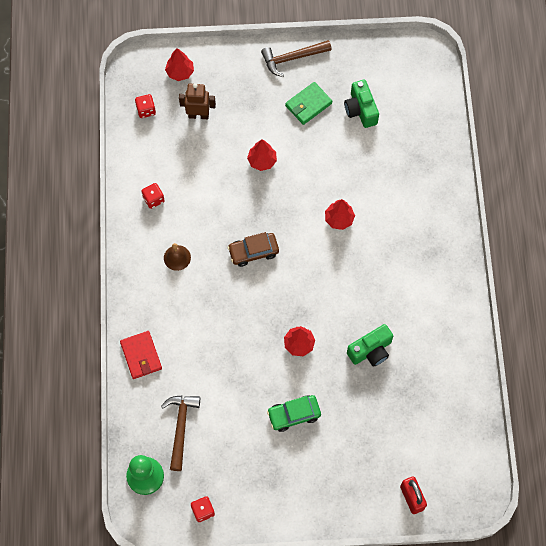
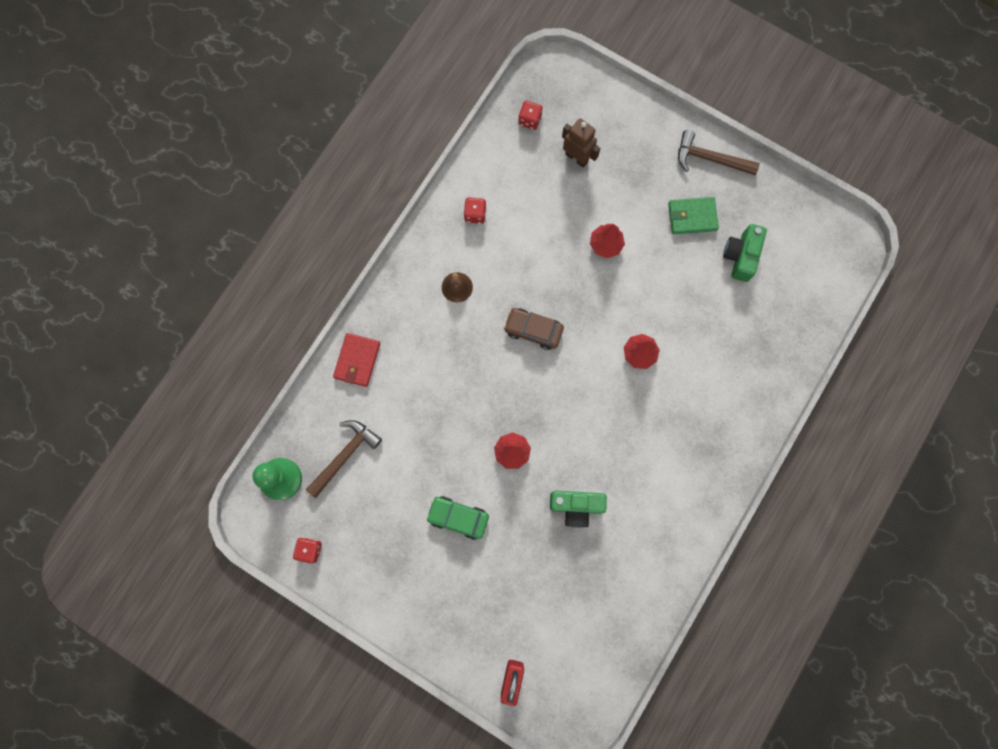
camera: 35 degrees right, 10 degrees up
(180, 72) = (589, 102): red tree -> none

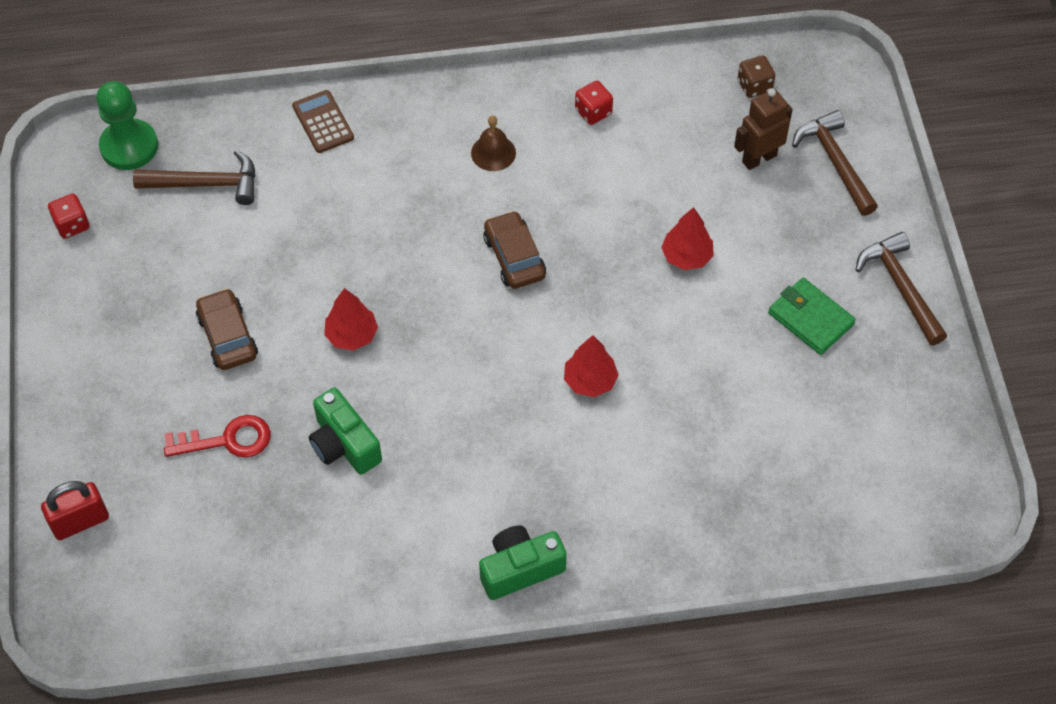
camera: 50 degrees right, 20 degrees down
(357, 360) = (323, 122): red wallet -> brown calculator
(458, 517) = (227, 336): green car -> brown car
(524, 565) = (227, 440): none -> red key
(530, 120) = (754, 86): red dice -> brown dice
(576, 158) = (759, 158): brown robot -> brown robot turned 120 degrees counterclockwise
(611, 123) = (835, 162): none -> brown hammer
(740, 256) = (815, 403): green camera -> green camera (520, 569)

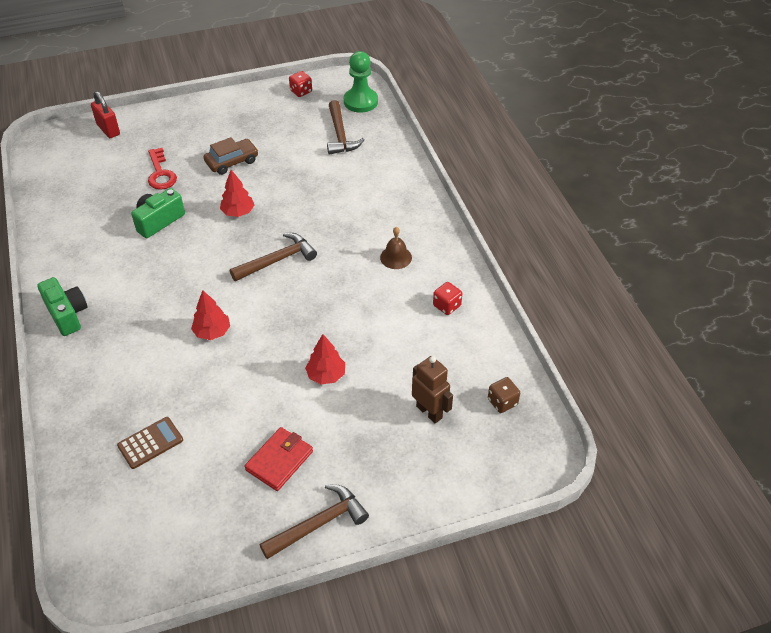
camera: 80 degrees right, 10 degrees down
(323, 122) = (400, 174): brown calculator -> brown calculator (150, 443)
(514, 257) = (309, 279): brown car -> none
(810, 319) = (279, 460): green wallet -> red wallet
(835, 162) = (438, 465): brown hammer -> brown hammer (277, 260)

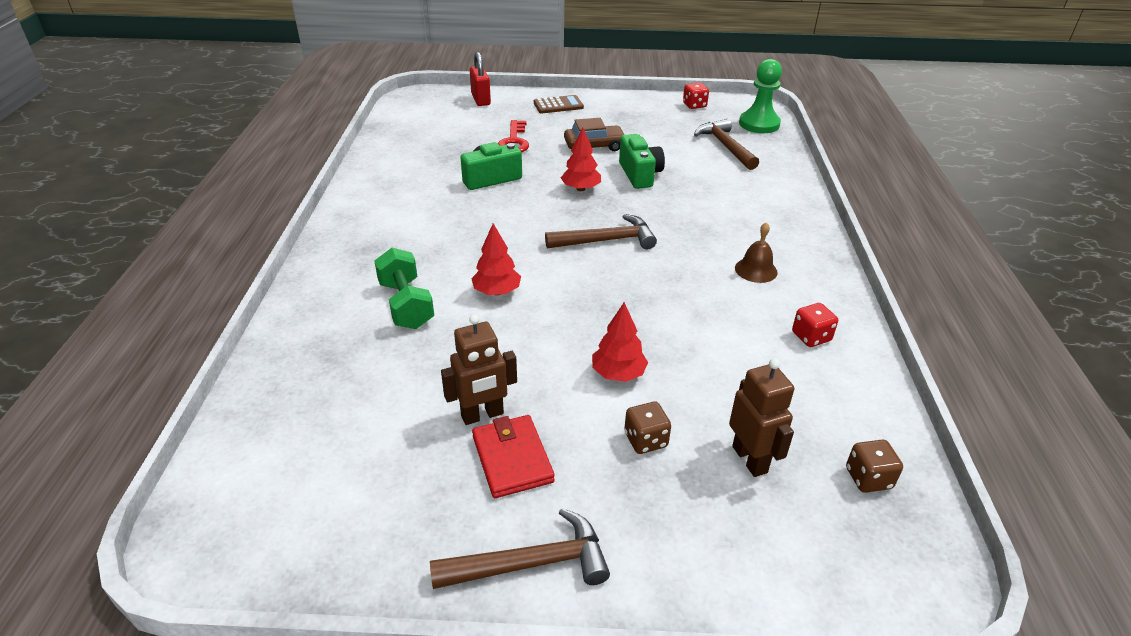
camera: 20 degrees right, 10 degrees down
(67, 314) = (348, 237): green camera -> green camera (639, 174)
(148, 364) = (406, 305): none -> green dumbbell
(150, 443) = (361, 389): brown calculator -> brown calculator (558, 105)
(246, 436) = (482, 415): none -> brown robot
(279, 460) = (512, 459): red wallet -> red wallet turned 75 degrees counterclockwise
(340, 135) = (725, 146): brown hammer -> brown hammer turned 150 degrees clockwise
(360, 419) = (645, 440): none -> brown dice

